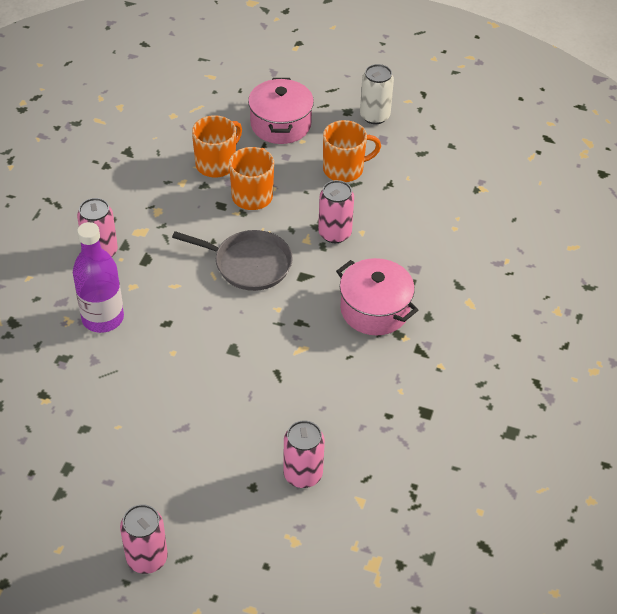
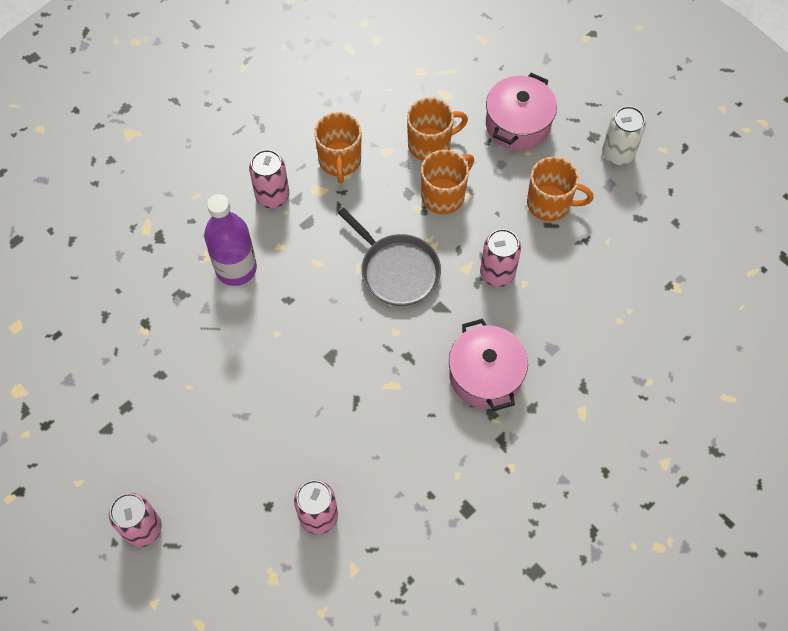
camera: 30 degrees right, 15 degrees up
(145, 204) = (340, 161): none -> orange mug

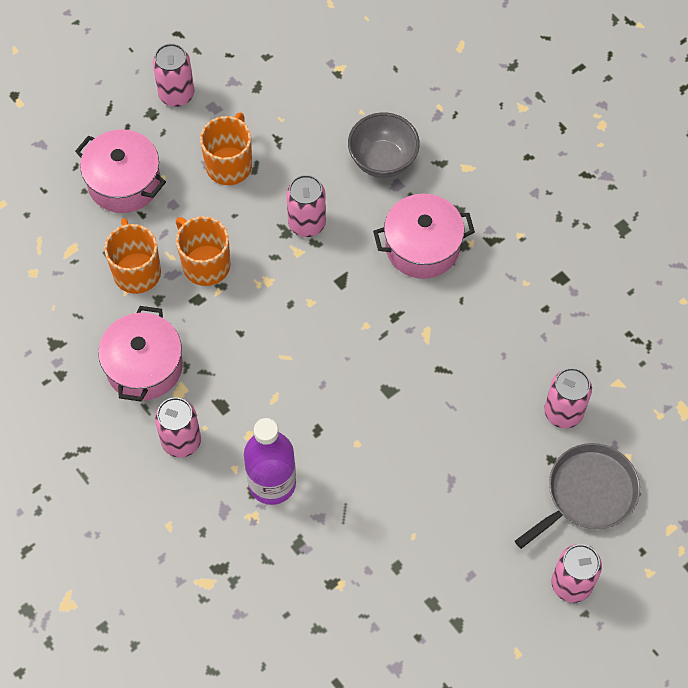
camera: 85 degrees left, 0 degrees up
(340, 161) = (144, 366): orange mug -> pink pot
(397, 270) = (293, 318): grey pan -> grey pan (587, 494)
(576, 333) = (382, 160): none -> grey bowl
(618, 153) = (176, 94): white can -> pink can

